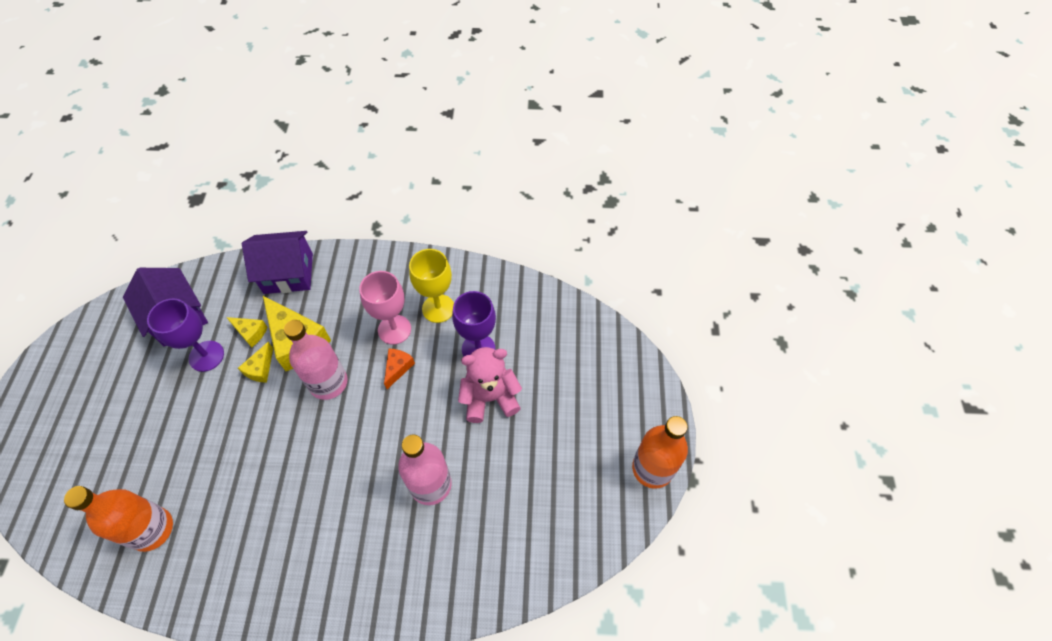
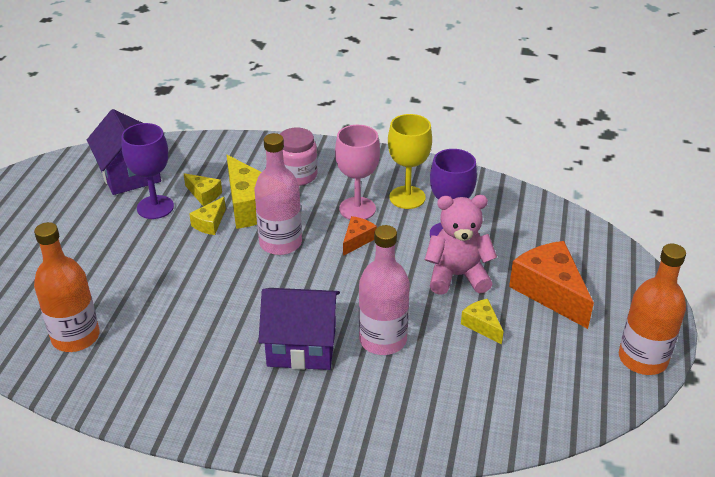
camera: 10 degrees right, 20 degrees down
(288, 273) = (250, 153): purple house -> purple house (302, 346)
(336, 295) = (297, 175): none -> pink jar
(515, 453) = (482, 325): none -> yellow cheese
(571, 403) = (550, 292): none -> orange cheese

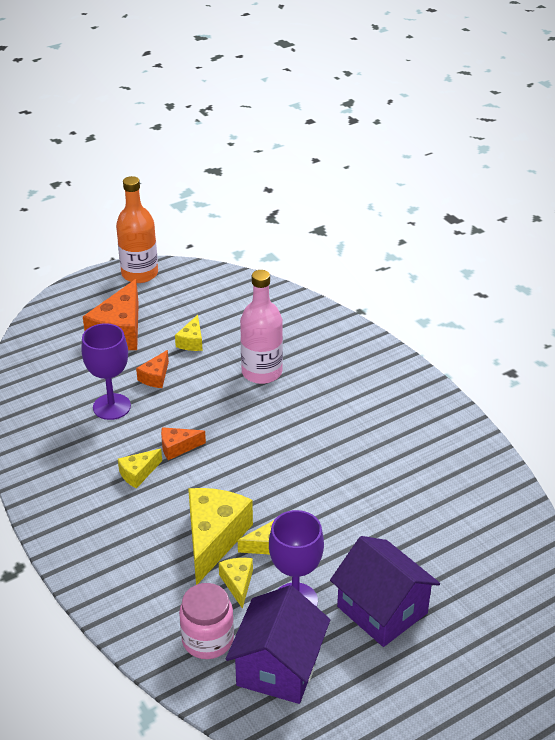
camera: 135 degrees left, 0 degrees up
(75, 337) = (468, 511): orange bottle -> none
(280, 243) = (235, 485): pink bottle -> none
(297, 175) = (134, 544): pink jar -> pink jar (207, 639)
(302, 346) = (316, 401): purple house -> purple house (382, 610)
(357, 209) = (138, 473): pink goblet -> yellow cheese
(407, 197) = (87, 456): yellow goblet -> none
(457, 276) = (155, 377): pink teddy bear -> orange cheese

